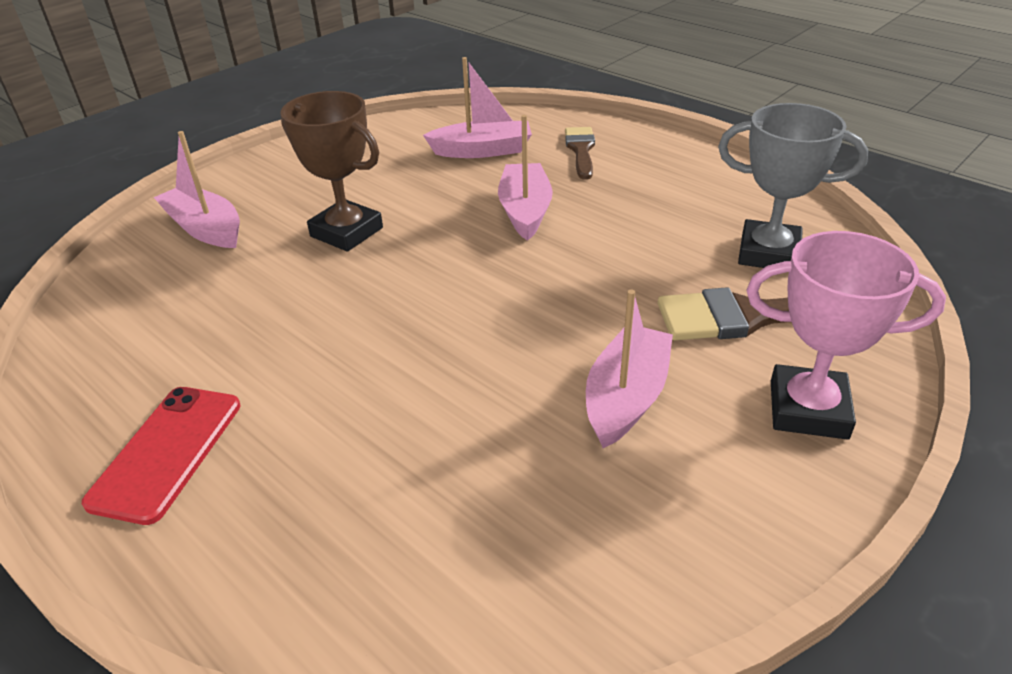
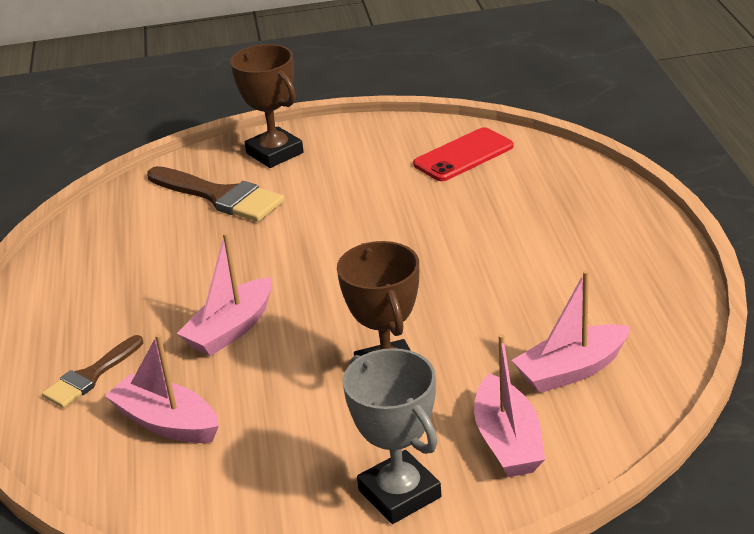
camera: 140 degrees left, 5 degrees down
(167, 452) = (617, 256): red phone -> red phone (463, 155)
(626, 397) = (347, 188): pink boat -> pink boat (571, 370)
(768, 253) = (142, 224): grey trophy -> grey trophy (399, 493)
(808, 409) = (274, 153): pink trophy -> brown trophy

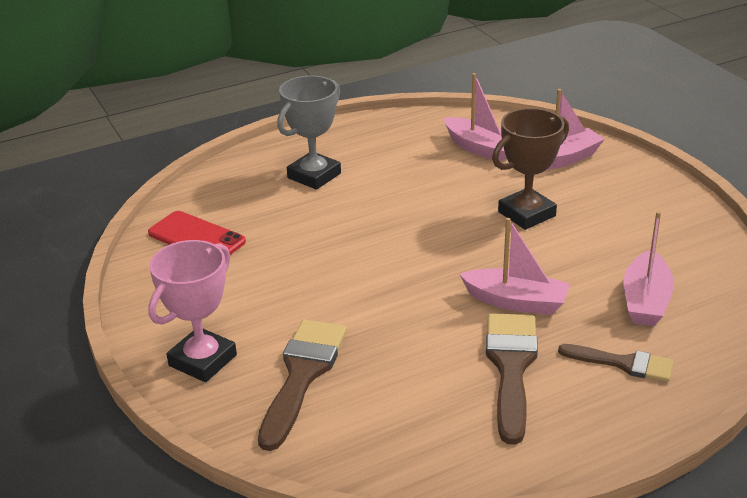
camera: 110 degrees left, 0 degrees up
(141, 305) = (511, 367): none -> brown brush
(274, 153) = (202, 360): brown trophy -> pink trophy
(399, 493) = (635, 187): grey trophy -> grey trophy (314, 176)

